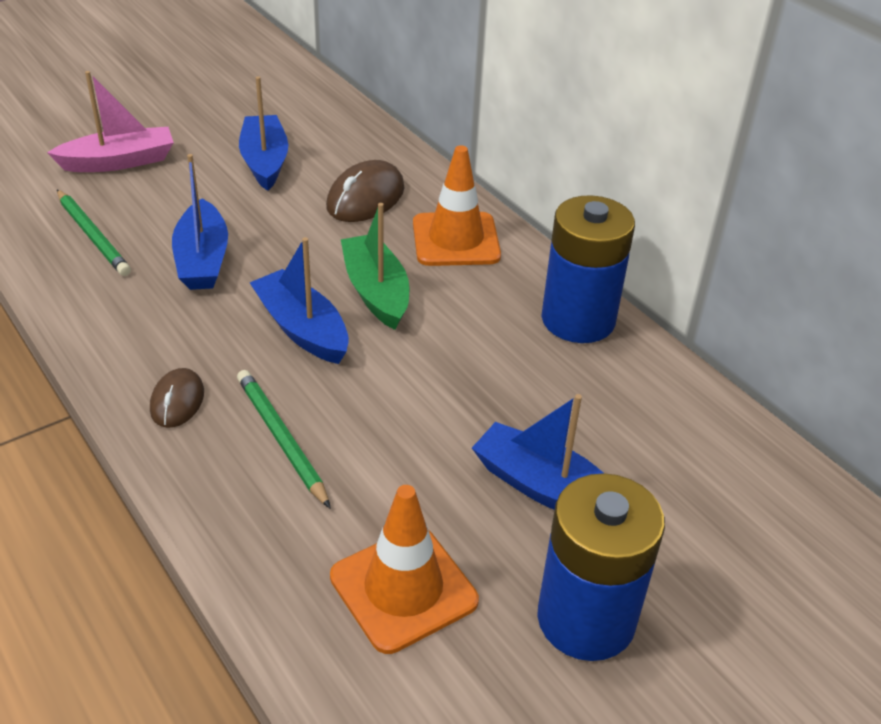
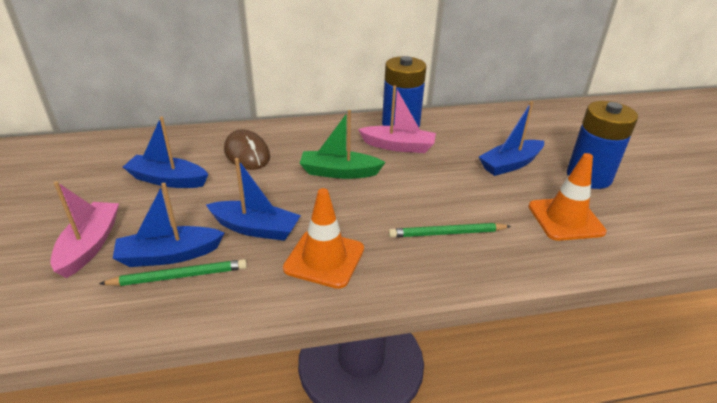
camera: 65 degrees left, 5 degrees down
(177, 401) = (395, 267): brown mouse -> none
(302, 329) = (355, 204): blue boat -> blue boat (169, 255)
(456, 240) = (312, 137): orange traffic cone -> orange traffic cone (324, 259)
(499, 333) = (398, 146): none -> pink boat

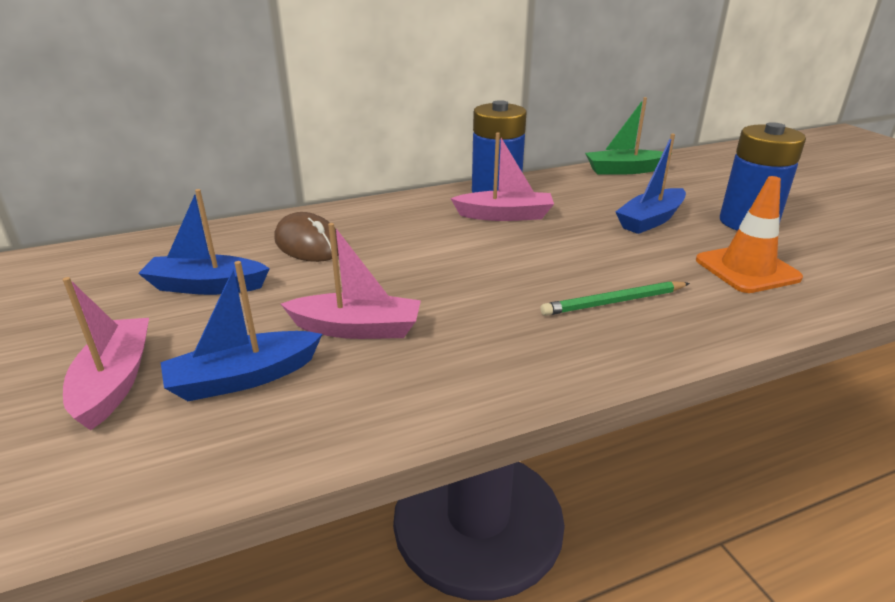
camera: 10 degrees left, 5 degrees down
(179, 276) = (268, 403): green pencil -> none
(255, 228) = (356, 329): blue boat -> pink boat
(324, 259) = (468, 352): orange traffic cone -> none
(339, 172) = (442, 251): green boat -> green boat (624, 170)

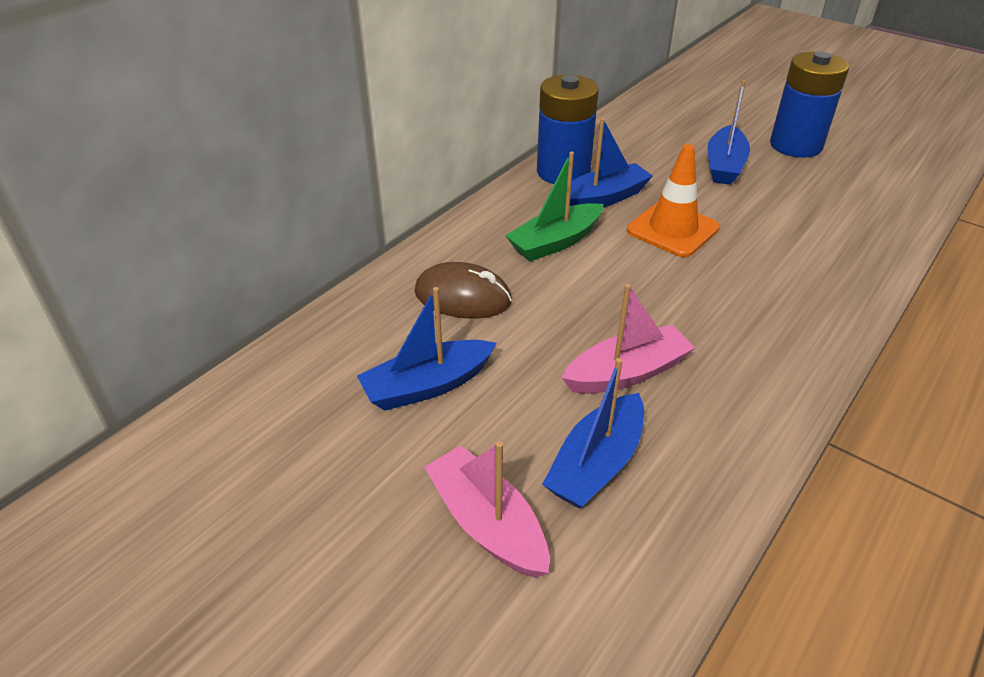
camera: 30 degrees left, 10 degrees up
(504, 215) = (602, 199): pink boat -> blue boat
(614, 302) = (786, 264): green pencil -> none
(624, 170) = (644, 110): green boat -> green boat (555, 242)
(747, 269) = (840, 196): orange traffic cone -> orange traffic cone (672, 229)

